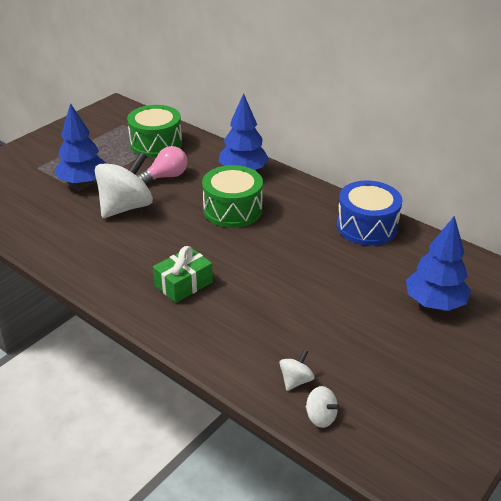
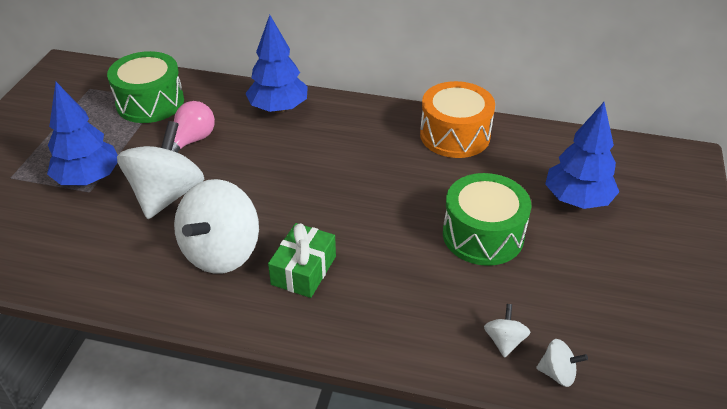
camera: 25 degrees left, 5 degrees up
(136, 254) = (221, 252): none -> white spinning top
(232, 210) = (298, 159): green drum -> green drum (483, 235)
(366, 226) = (455, 135): blue drum -> orange drum

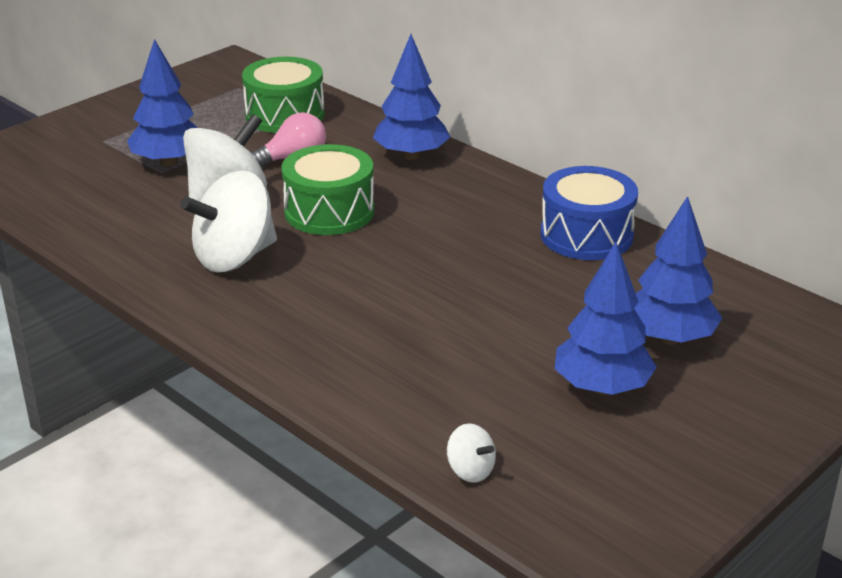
camera: 30 degrees right, 10 degrees down
(304, 270) = (298, 298): green gift -> none
(455, 135) = (586, 235): orange drum -> blue drum
(483, 235) = (518, 332): green drum -> green drum (329, 211)
(504, 341) = (442, 425): white spinning top -> none
(574, 259) = (602, 387): none -> blue tree

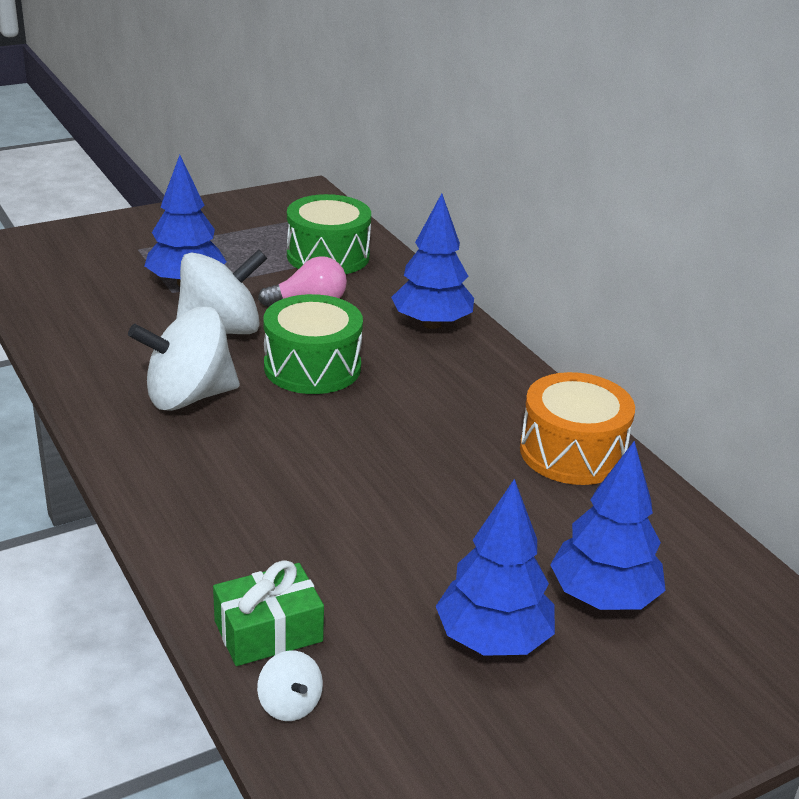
camera: 15 degrees right, 0 degrees up
(420, 423) = (268, 631): none -> green gift
(586, 235) = (572, 452): blue drum -> orange drum

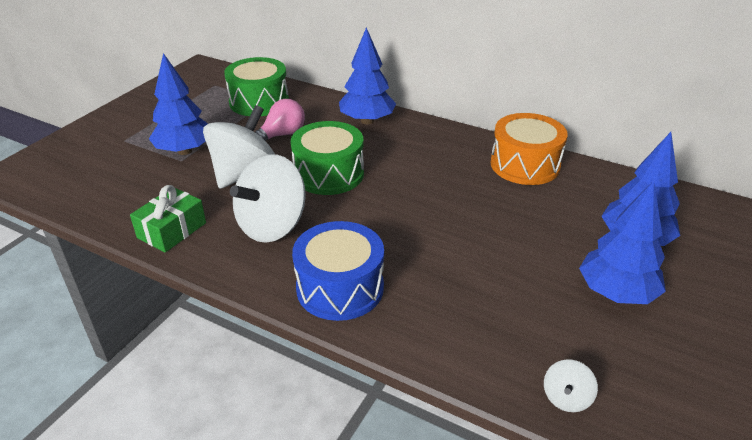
camera: 30 degrees left, 5 degrees up
(185, 487) = (340, 288): none -> blue drum
(268, 631) = (499, 357): green gift -> green gift (172, 230)
(289, 704) = (566, 398): white spinning top -> white spinning top turned 90 degrees clockwise

